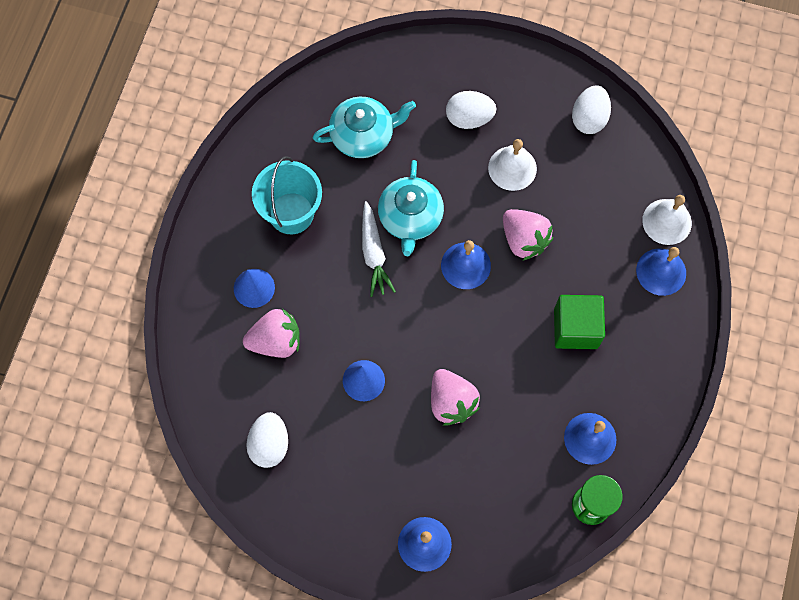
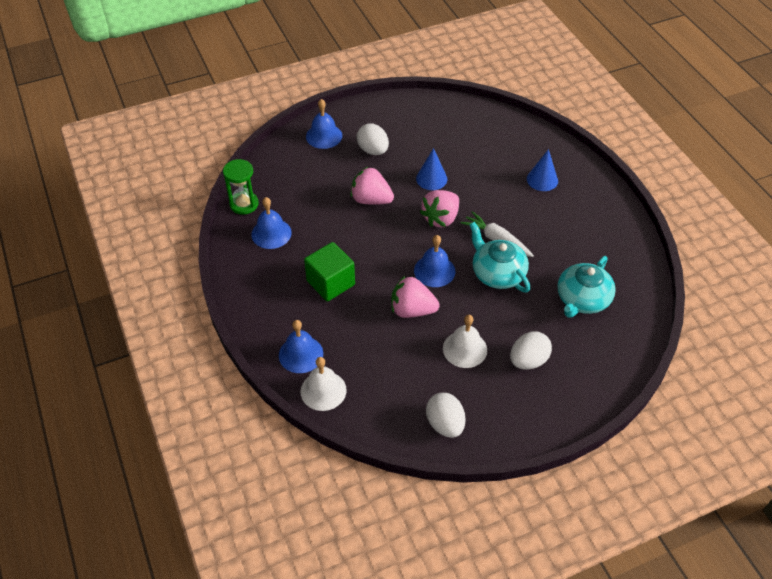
camera: 140 degrees right, 20 degrees down
(269, 444) = (449, 124): white egg -> white egg (373, 150)
(276, 341) = (500, 165): pink strawberry -> pink strawberry (441, 218)
(291, 213) = (569, 227): turquoise bucket -> none

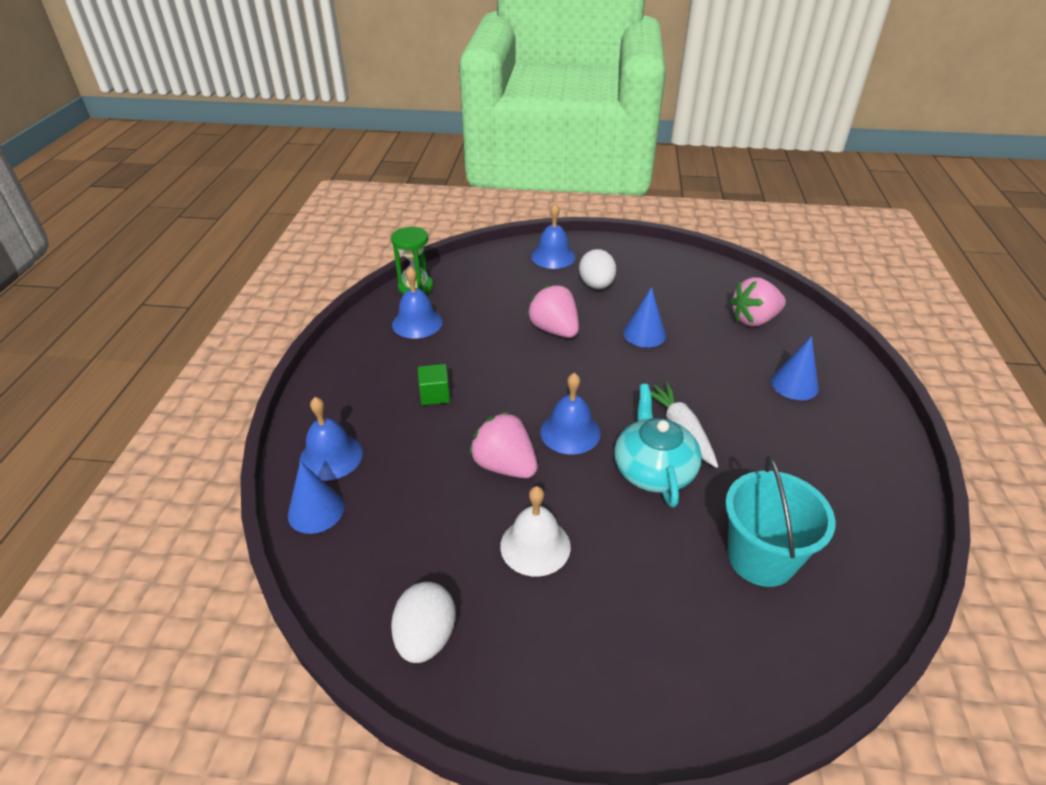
camera: 30 degrees right, 10 degrees down
(323, 390) = (316, 511): white bell -> blue cone
(330, 283) = (435, 395): green cube -> green cube, size x0.58
(441, 218) = (624, 378): pink strawberry -> pink strawberry (754, 320)
(528, 360) = (616, 607): white egg -> none
(582, 299) = (761, 558): turquoise teapot -> turquoise bucket

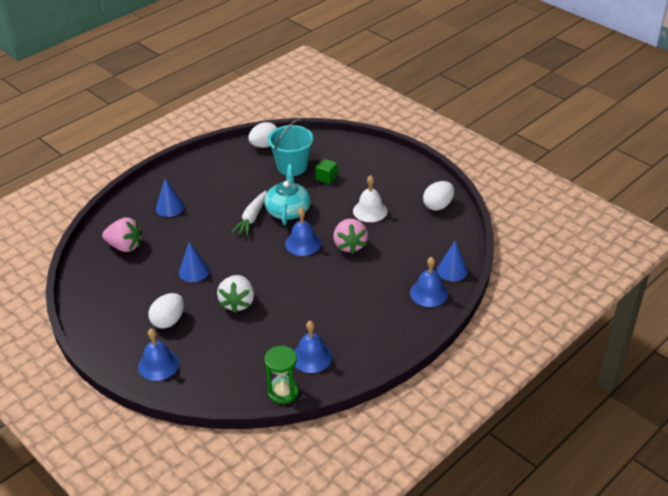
camera: 140 degrees left, 0 degrees up
(435, 395) = (348, 299): green cube -> green cube (326, 177)
(554, 330) = (237, 303): pink strawberry -> white strawberry
(653, 469) = (288, 210): turquoise teapot -> turquoise teapot turned 150 degrees clockwise
(869, 577) = (264, 145): none -> white egg

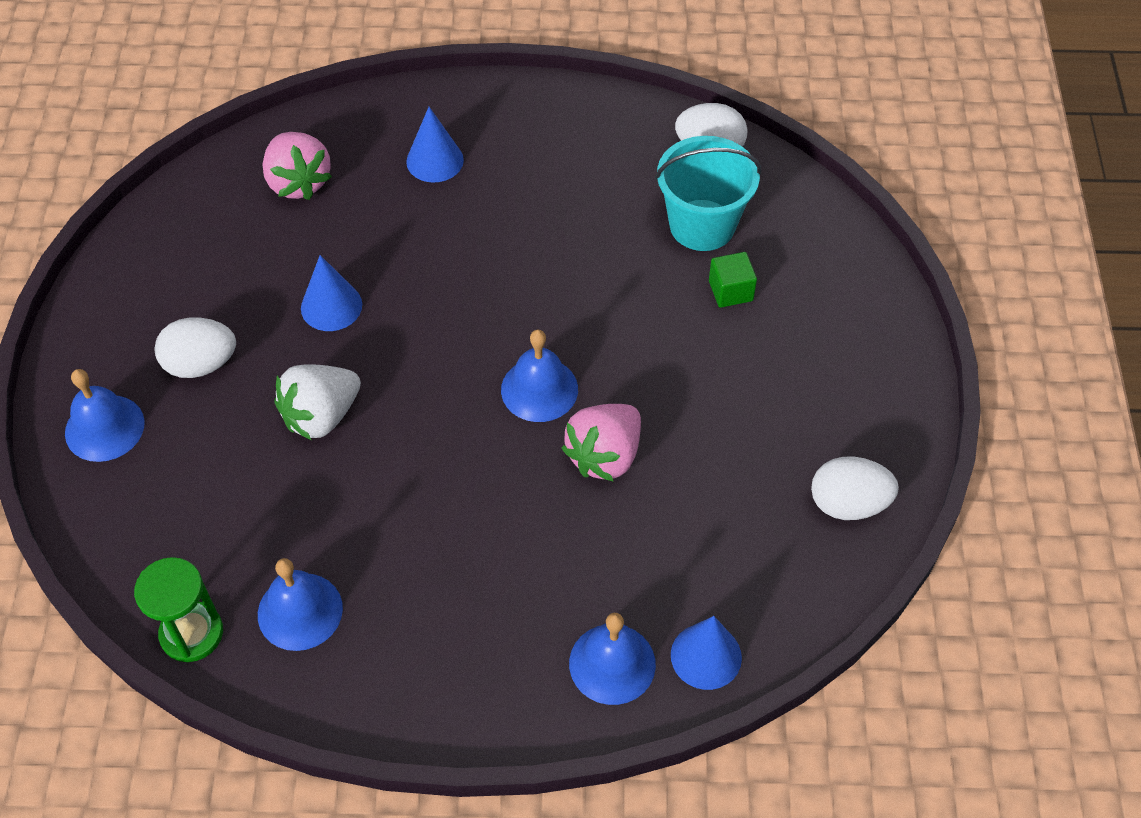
camera: 45 degrees right, 15 degrees up
(252, 218) = (524, 276): white carrot -> none
(288, 210) = (593, 306): turquoise teapot -> none
(370, 211) = (720, 416): white bell -> none

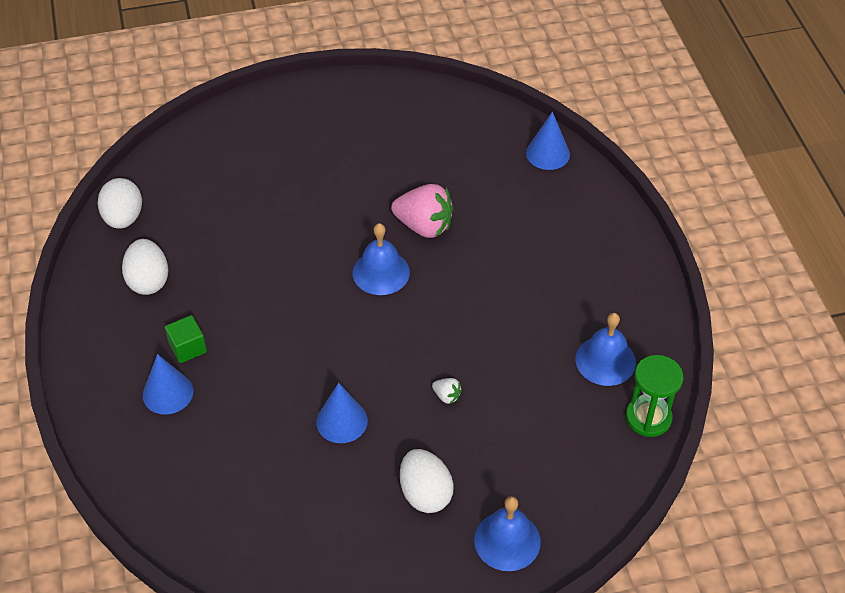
camera: 105 degrees left, 5 degrees down
(298, 182) = (212, 487): pink strawberry -> none
(321, 416) = (446, 396): white strawberry -> white strawberry, size x0.44
(612, 663) = (571, 194): blue bell -> none
(702, 225) = (203, 210): turquoise bucket -> none
(730, 291) = (263, 185): green cube -> green cube (187, 348)
(848, 504) = (418, 106): white egg -> white egg (148, 281)

